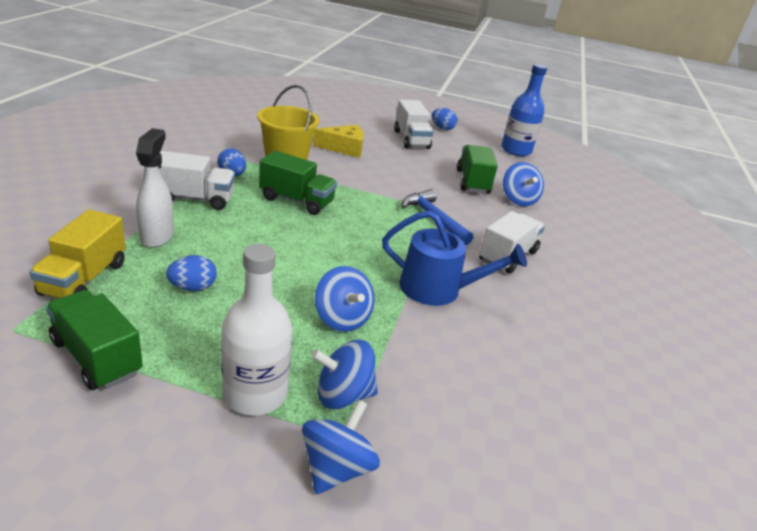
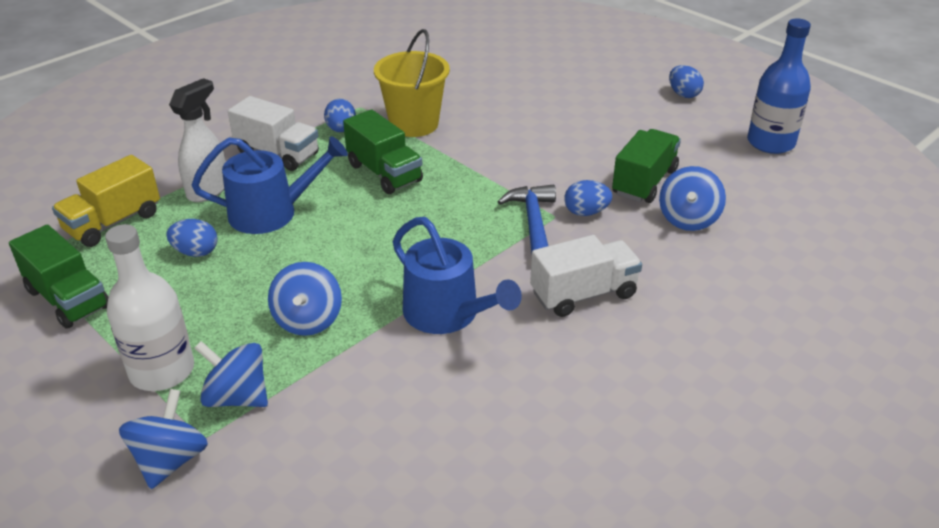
camera: 35 degrees right, 5 degrees up
(97, 357) = (68, 299): green truck -> green truck turned 150 degrees clockwise
(232, 244) = (271, 212): none -> blue watering can
(336, 468) = (170, 460): blue spinning top -> blue spinning top turned 45 degrees counterclockwise
(344, 148) = (508, 110): yellow cheese -> none
(411, 139) = (616, 107): white truck -> none
(457, 205) = (586, 212): none -> blue egg

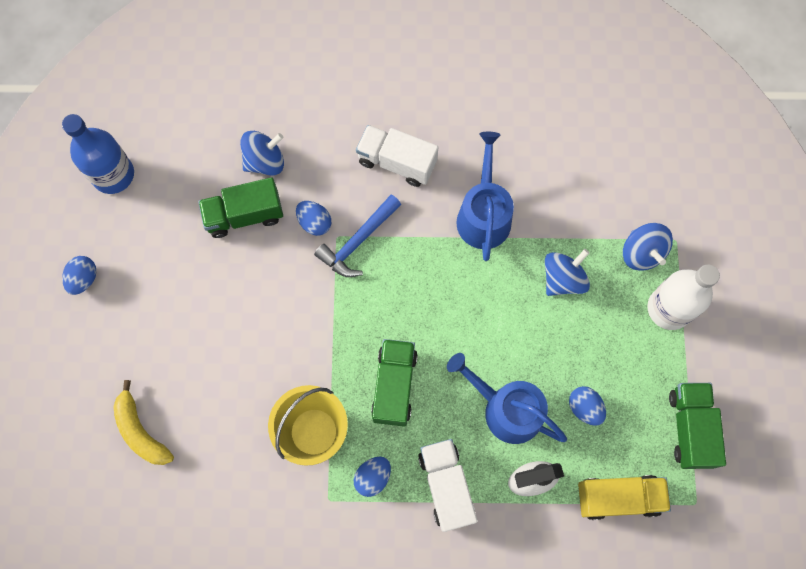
camera: 135 degrees left, 35 degrees up
(170, 460) = (700, 238): blue spinning top -> none
(528, 68) = (141, 431): none -> yellow banana

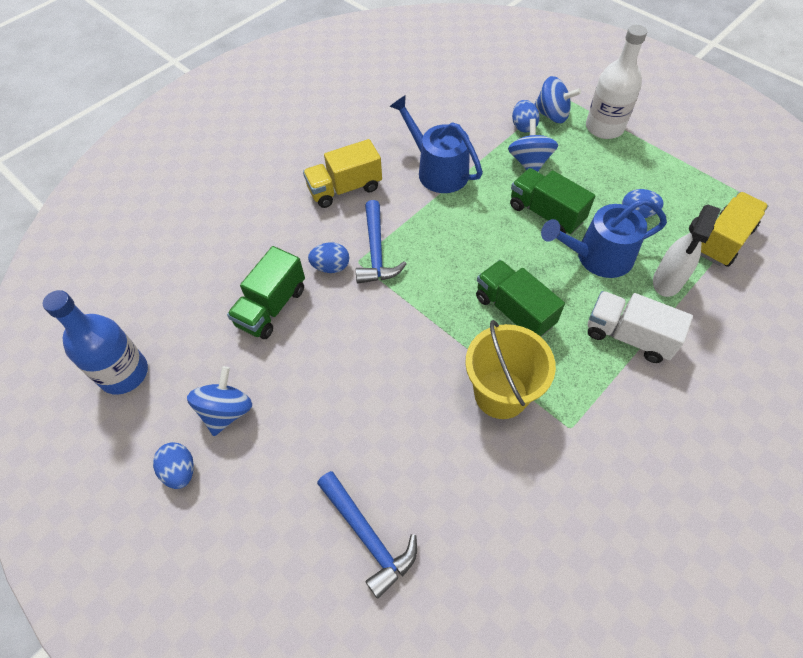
camera: 45 degrees left, 15 degrees down
(141, 431) = (368, 536): yellow banana -> blue hammer
(265, 161) = (247, 262): blue spinning top -> blue spinning top (226, 411)
(373, 477) = (578, 380): blue egg -> blue egg (523, 126)
(397, 162) = (345, 188): white truck -> yellow truck
(690, 428) = (701, 171): green truck -> green truck (546, 213)

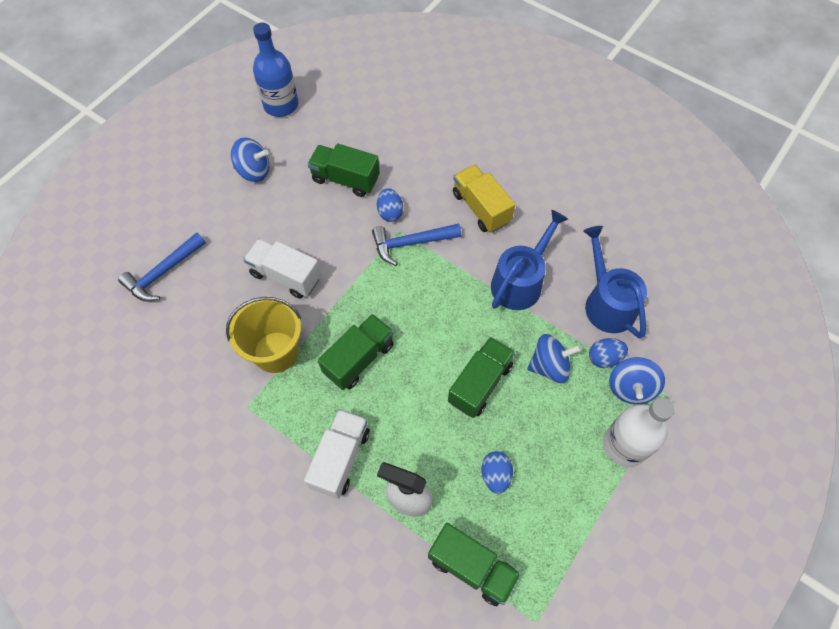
camera: 80 degrees right, 5 degrees up
(180, 471) = (209, 156): blue egg -> none
(398, 379) = (286, 276): none -> white truck
(598, 257) = (431, 433): blue watering can -> blue watering can (607, 303)
(723, 241) = (471, 567): yellow truck -> green truck

